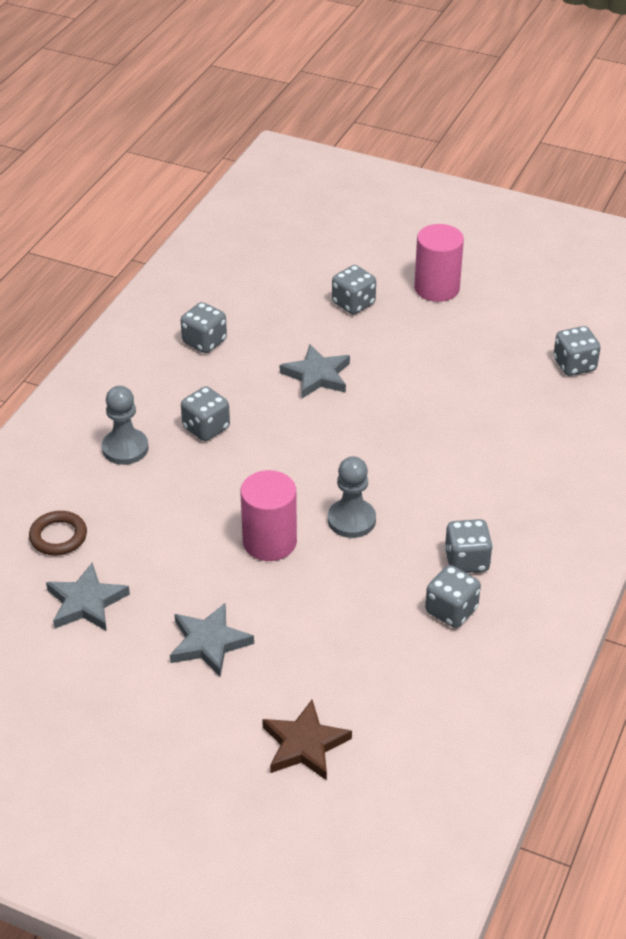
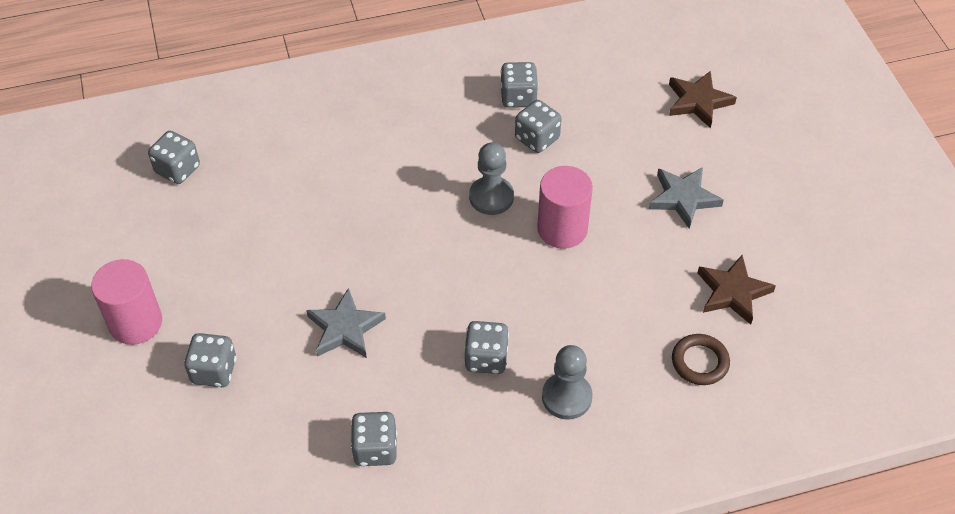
camera: 130 degrees left, 10 degrees up
(86, 602) = (733, 292): grey star -> brown star
(466, 561) = (465, 114): grey dice -> grey dice (537, 138)

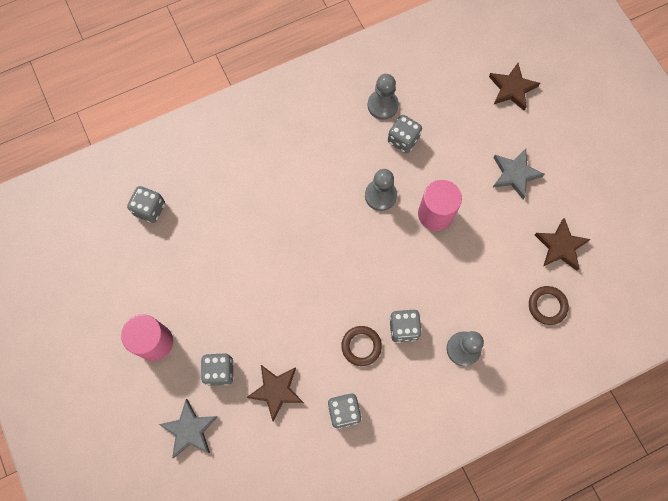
camera: 10 degrees left, 20 degrees up
(286, 408) = (276, 391): none -> brown star
(345, 328) = (302, 321): grey star -> grey star (189, 430)
(420, 371) = (361, 346): none -> brown ring
(518, 97) = (382, 105): grey dice -> grey pawn

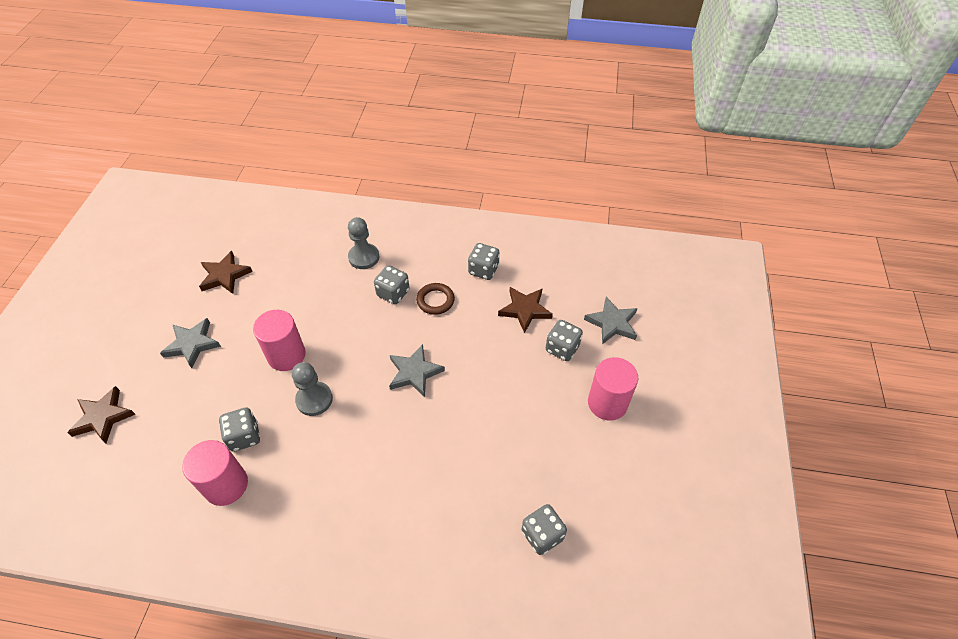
camera: 145 degrees left, 20 degrees down
(324, 266) = (414, 372): none -> grey star
(382, 105) = (226, 485): grey pawn -> pink cylinder
(547, 306) = (279, 248): brown ring -> none

